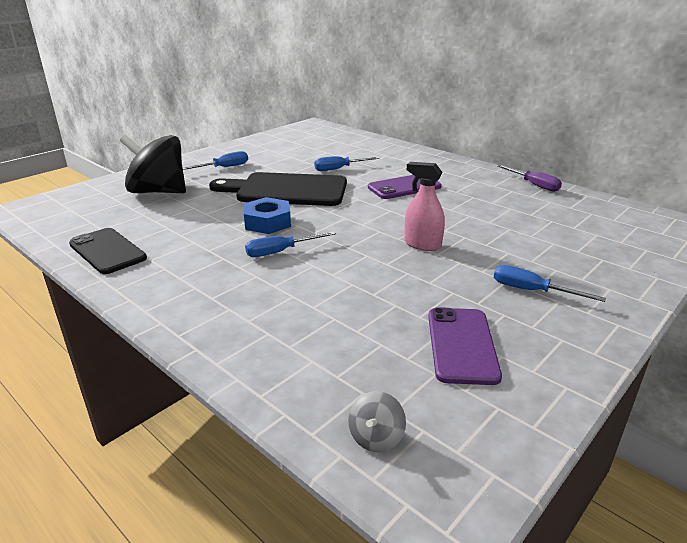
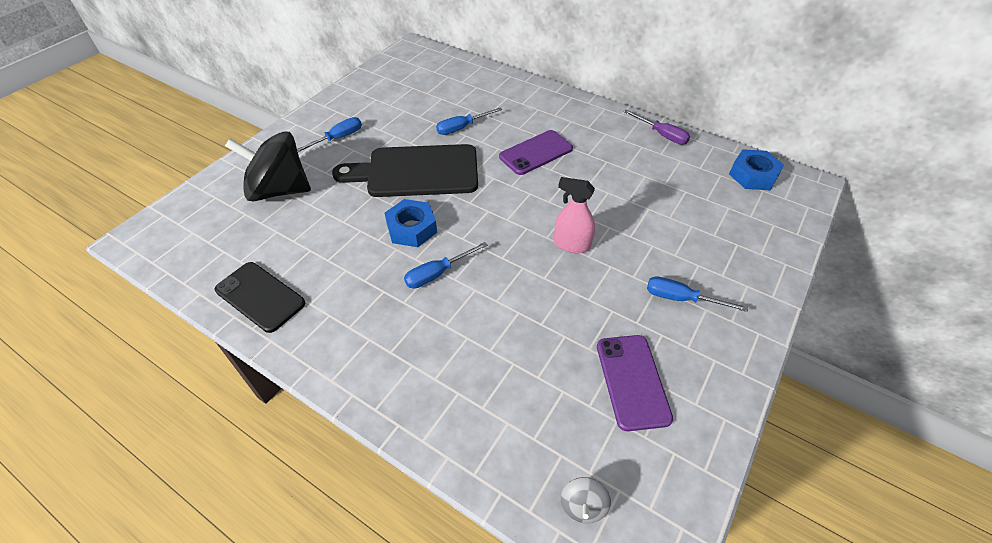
camera: 10 degrees left, 20 degrees up
(627, 216) = (753, 175): none -> blue nut

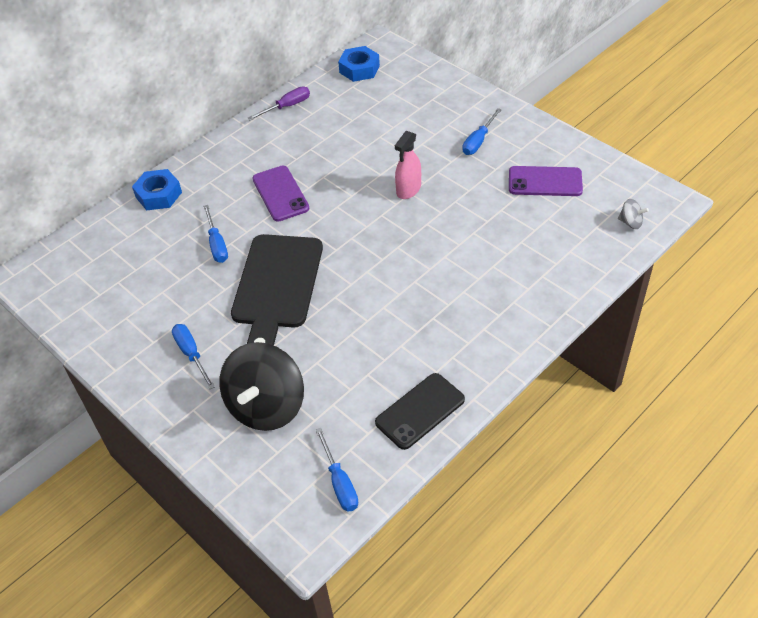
camera: 75 degrees left, 0 degrees up
(412, 228) = (359, 294): blue nut -> blue nut (158, 195)
(437, 273) = (421, 279): blue screwdriver -> blue screwdriver (339, 482)

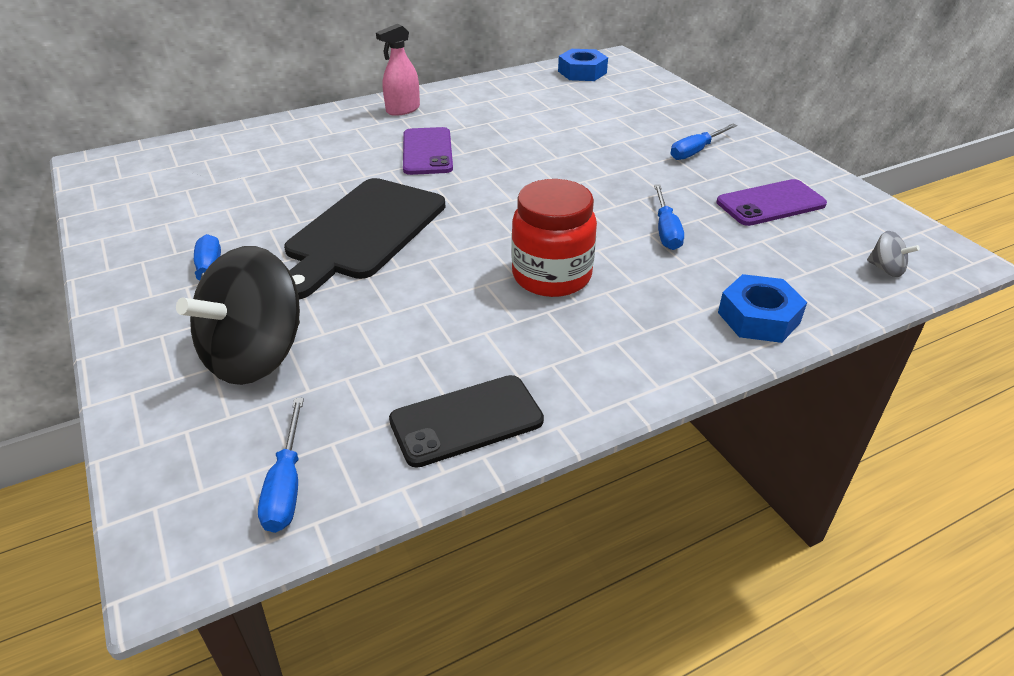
camera: 15 degrees right, 10 degrees down
(158, 195) = (293, 127): blue nut -> blue nut (758, 317)
(217, 244) = (322, 180): blue screwdriver -> blue screwdriver (666, 230)
(287, 106) = (483, 86): purple screwdriver -> none
(408, 190) = (584, 177): pink spray bottle -> pink spray bottle (403, 109)
(423, 288) = (551, 276): none -> red jar
(545, 182) = (770, 203): purple phone -> purple phone turned 45 degrees counterclockwise

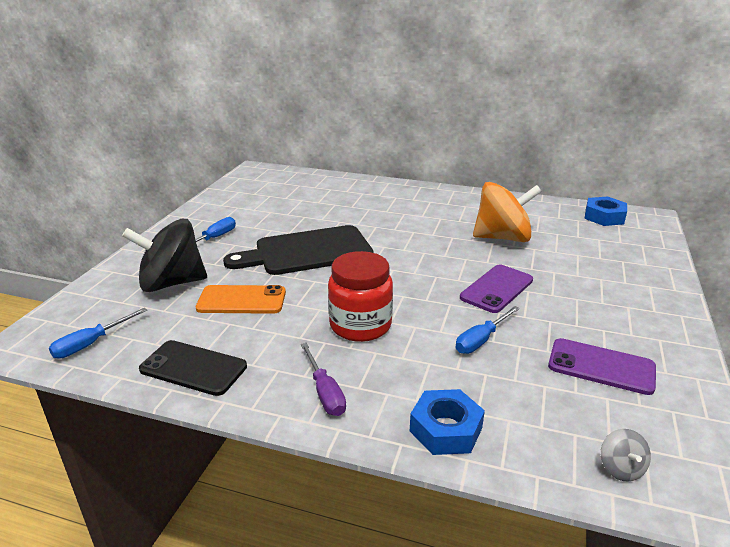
camera: 45 degrees right, 10 degrees down
(385, 323) = (241, 300): none -> orange phone
(403, 109) = (438, 197): pink spray bottle -> none
(427, 152) = (412, 225): purple phone -> purple phone (497, 289)
(533, 127) = (502, 238): none -> orange spinning top
(627, 354) = (325, 392): none -> purple screwdriver
(696, 151) = (602, 303): blue screwdriver -> none

